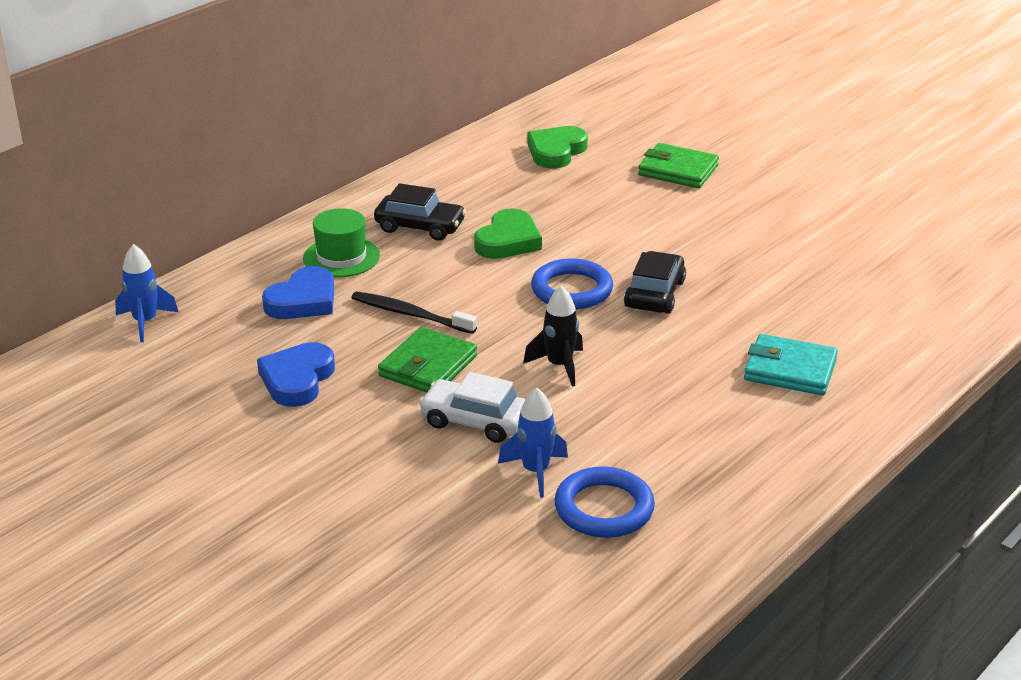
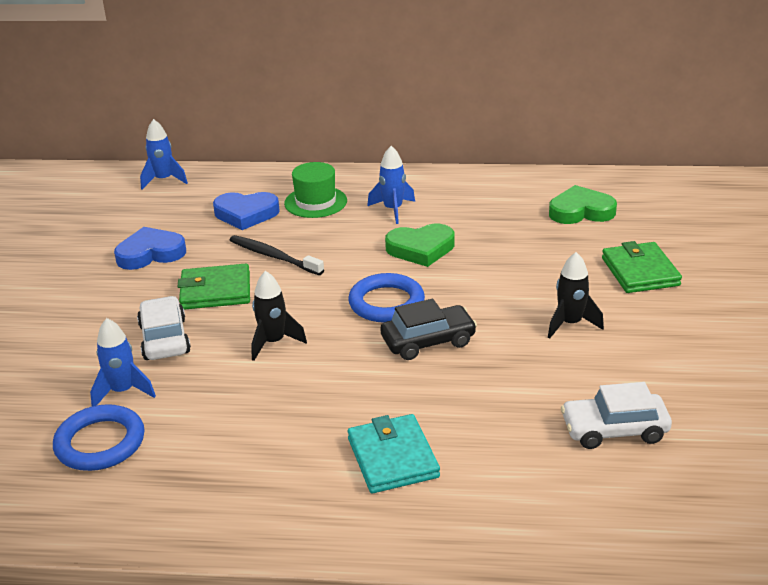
camera: 55 degrees right, 0 degrees up
(411, 314) = (274, 256): black toothbrush -> black toothbrush turned 45 degrees counterclockwise
(420, 227) = (393, 210): black car -> blue rocket
(709, 227) = (570, 324): none -> black rocket
(857, 269) = (614, 430): none -> white car

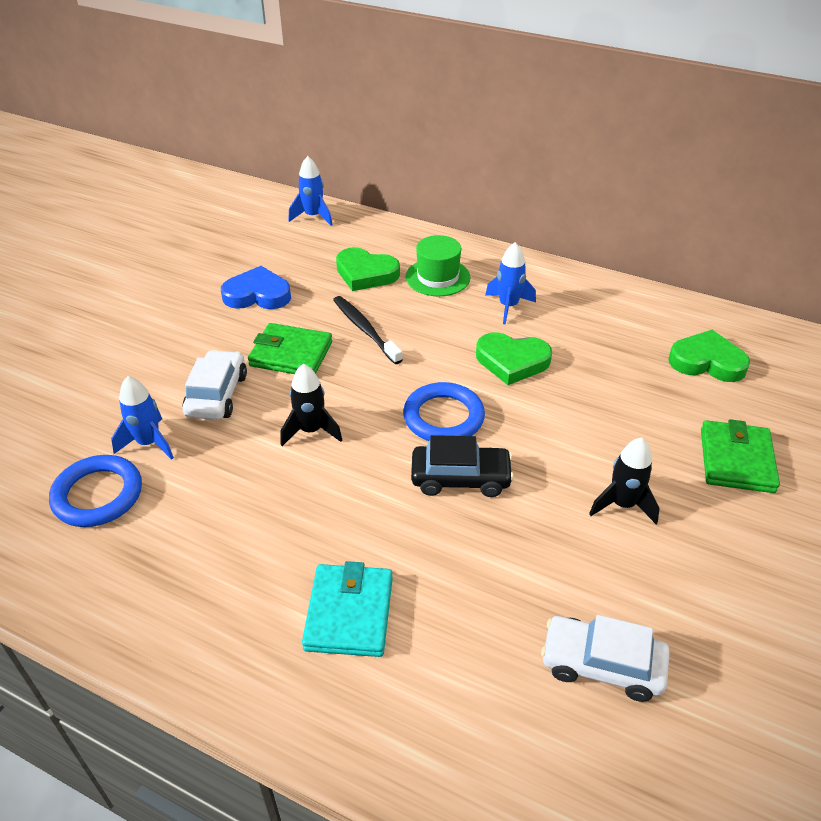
camera: 20 degrees right, 10 degrees up
(246, 214) = (366, 273): blue heart -> green heart

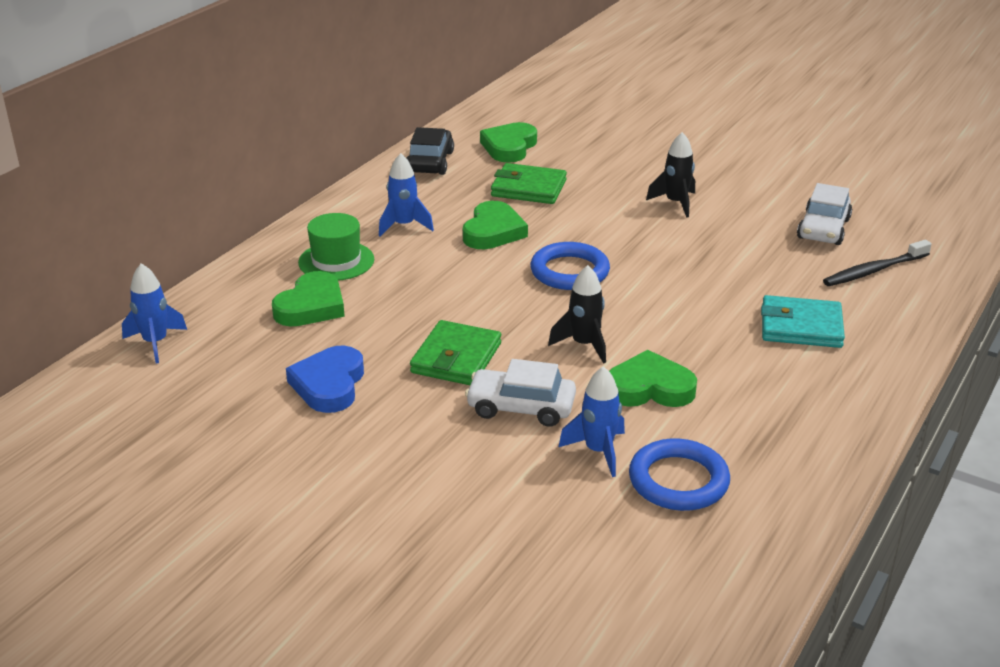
camera: 85 degrees left, 10 degrees down
(238, 477) = (649, 388): none -> green heart
(365, 330) = (422, 309): black toothbrush -> black toothbrush (874, 270)
(460, 478) = (648, 268): black car -> black car (430, 162)
(736, 460) = (627, 155): green wallet -> green wallet (528, 188)

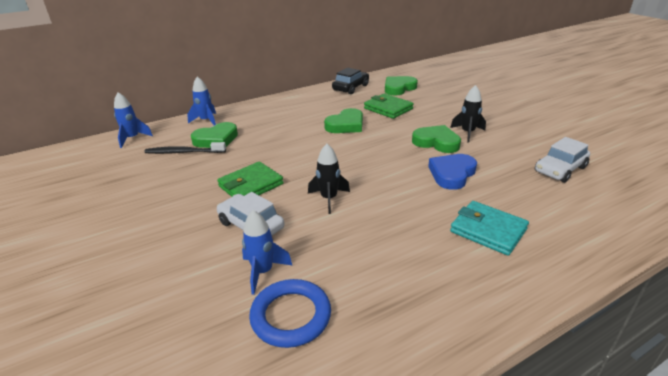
camera: 30 degrees right, 0 degrees up
(329, 384) = (174, 180): blue heart -> blue heart (452, 174)
(336, 261) = (254, 122): green hat -> none
(404, 226) = (304, 113): blue rocket -> blue rocket (206, 121)
(569, 271) = (365, 155): blue ring -> none
(649, 388) = (340, 239): green heart -> green heart (436, 142)
(874, 270) = (580, 206): black toothbrush -> black toothbrush (184, 152)

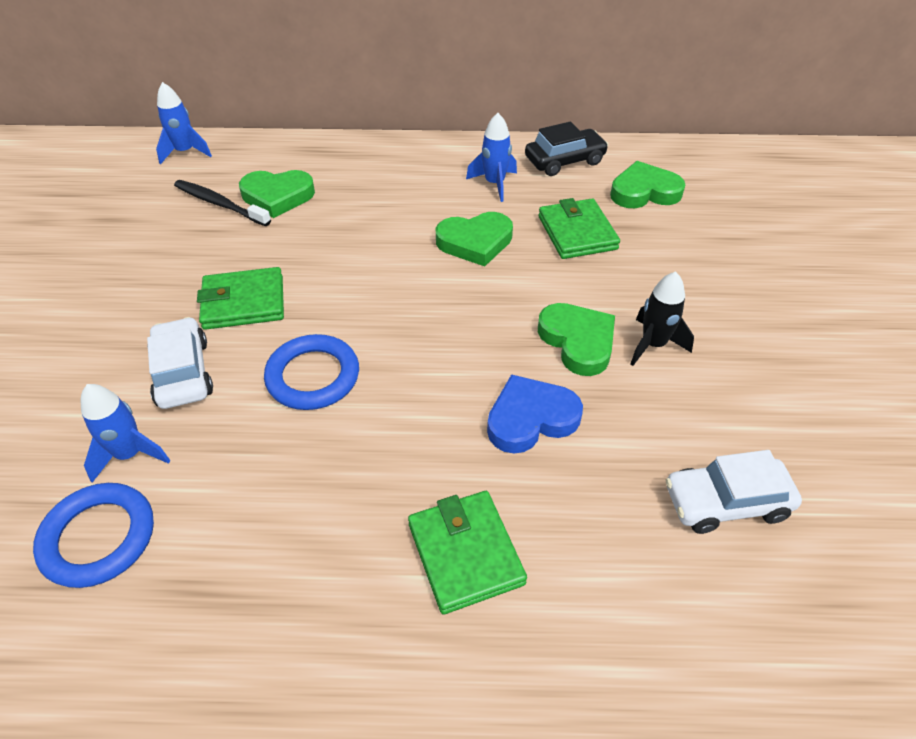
camera: 30 degrees right, 15 degrees up
(206, 121) = (297, 153): blue rocket -> blue rocket (494, 184)
(329, 199) = (313, 376): black rocket -> blue ring
(488, 230) = (465, 553): turquoise wallet -> green wallet

